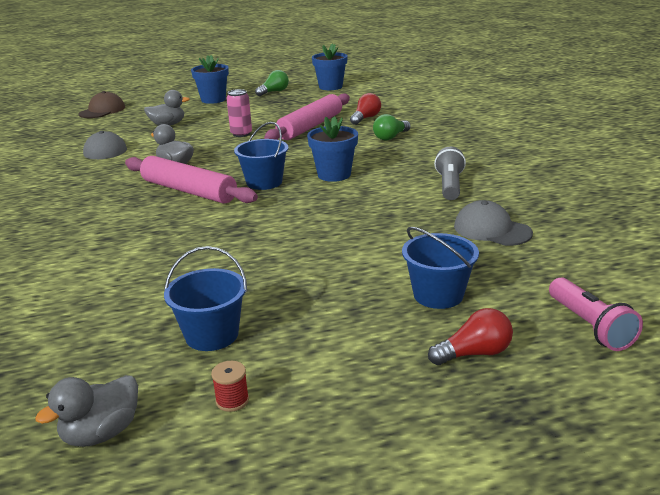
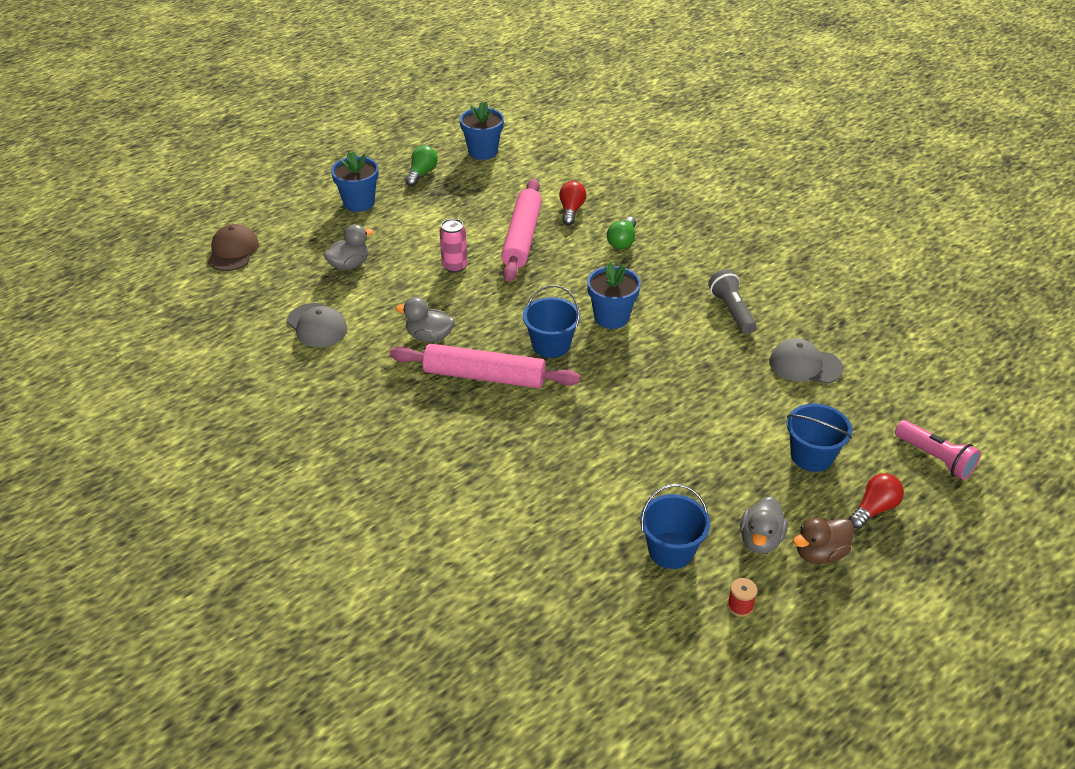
camera: 25 degrees left, 15 degrees up
(101, 433) = (673, 664): grey duck -> grey duck (760, 540)
(371, 377) = (820, 553): none -> brown duck

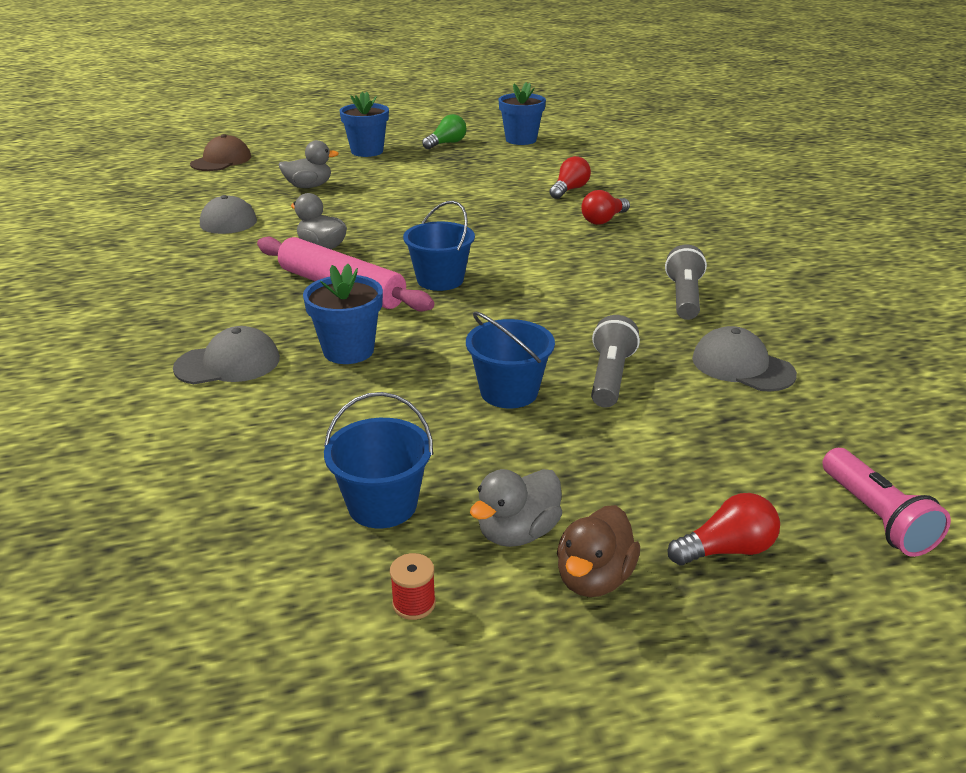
camera: 25 degrees right, 10 degrees down
(454, 266) = (406, 205): pink can -> none
(469, 477) = (228, 363): none -> grey cap
(522, 238) = (497, 199): pink rolling pin -> none
(611, 317) = (531, 273): blue flower pot -> blue flower pot (348, 350)
(622, 241) = (603, 220): green light bulb -> red light bulb
(732, 402) = (610, 377): none -> grey flashlight
(811, 456) = (676, 460): blue bucket -> blue bucket (509, 392)
(820, 553) = (594, 578): brown duck -> brown duck turned 60 degrees counterclockwise

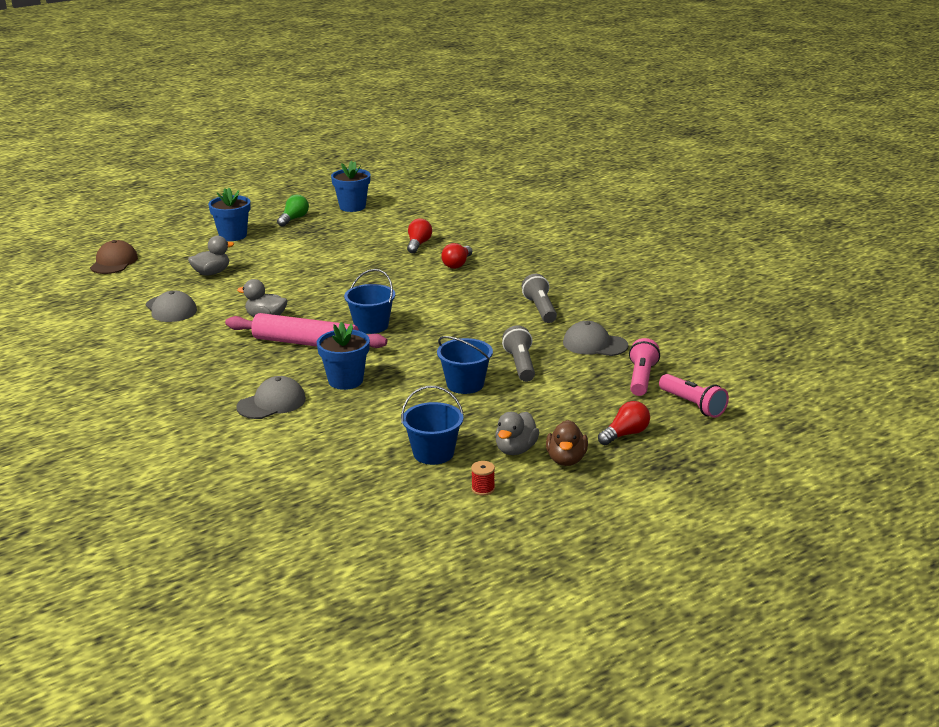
camera: 20 degrees left, 5 degrees down
(797, 442) = (641, 378): none -> pink flashlight

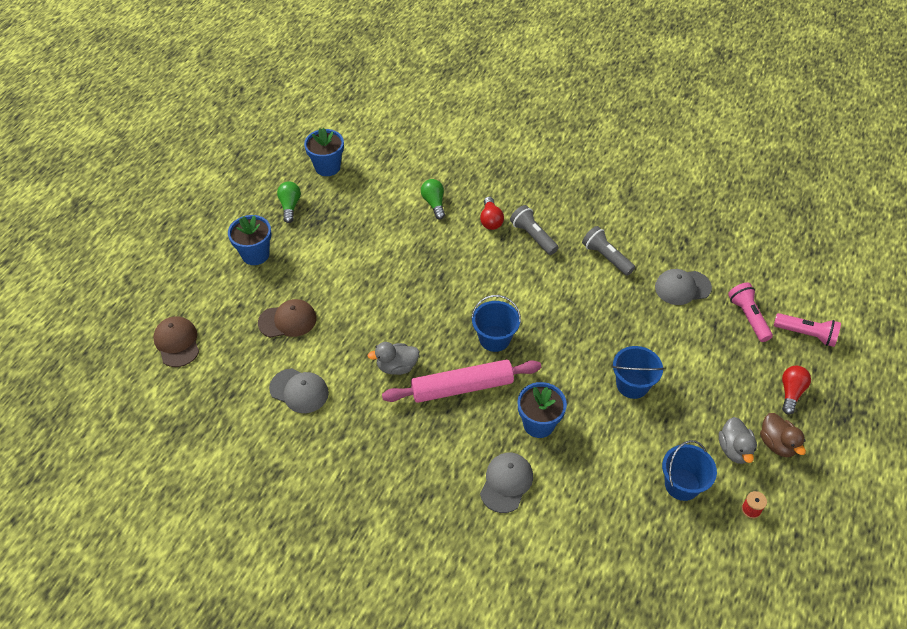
camera: 30 degrees left, 25 degrees up
(211, 273) = (288, 320): grey duck -> brown cap
(418, 244) = (434, 203): red light bulb -> green light bulb
(520, 365) = (651, 339): grey flashlight -> grey flashlight (533, 236)

